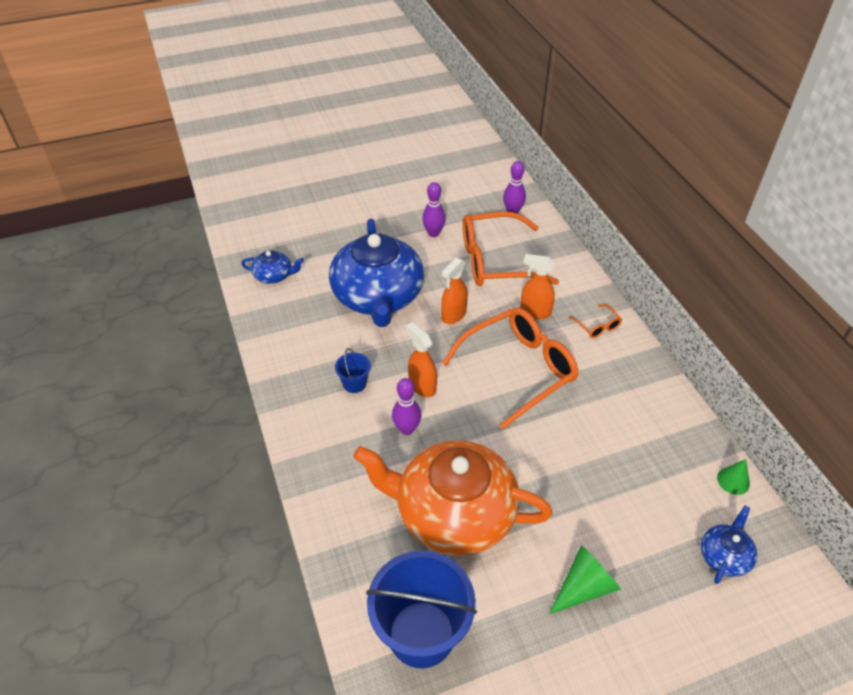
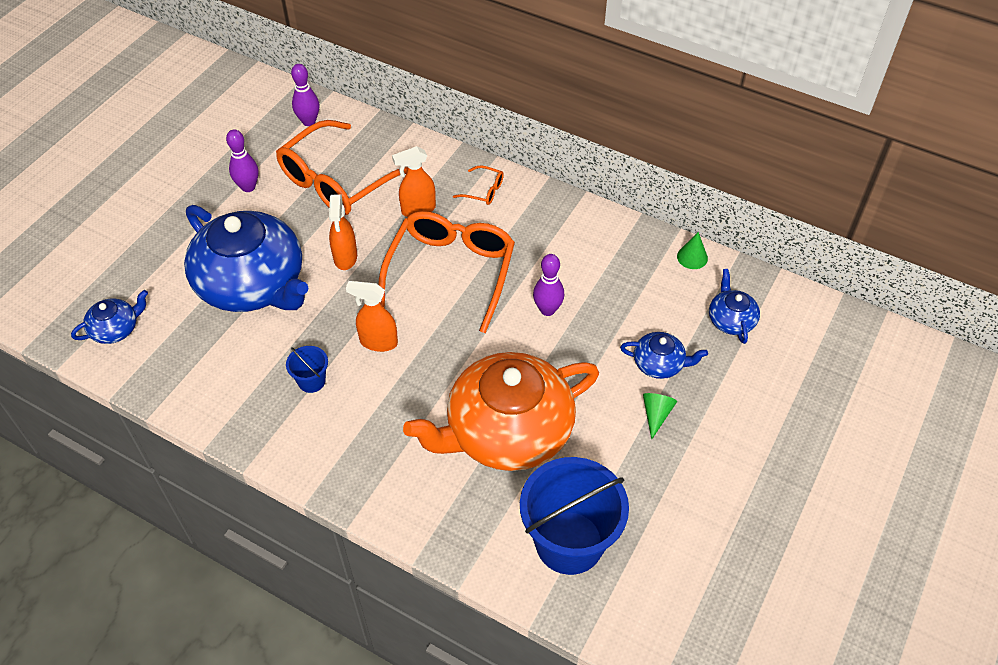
camera: 40 degrees left, 5 degrees up
(407, 429) = (401, 389): purple bowling pin -> purple bowling pin (547, 310)
(584, 587) = (656, 415): green cone -> green cone, size x0.64
(624, 548) = (659, 364): none -> blue teapot

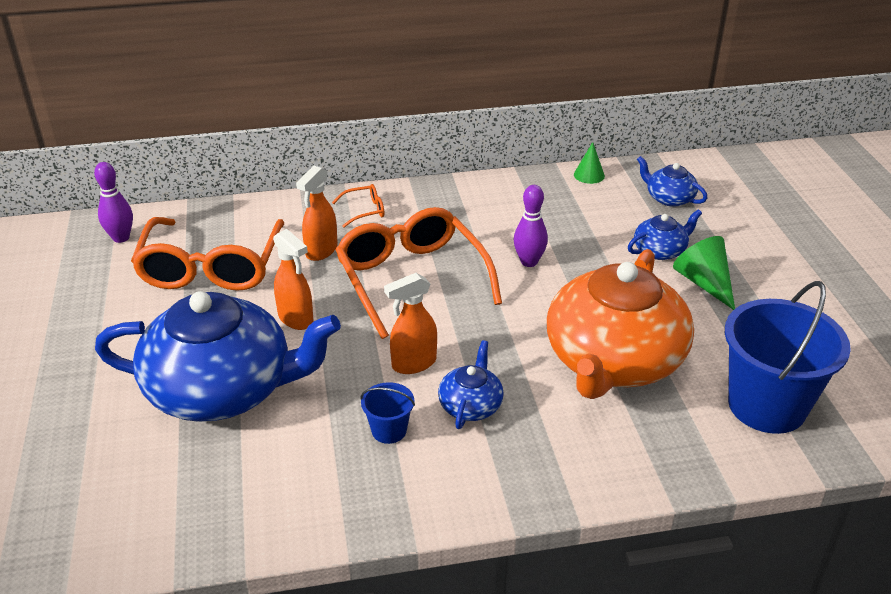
camera: 40 degrees left, 15 degrees down
(116, 329) = (101, 517): blue teapot -> blue teapot (471, 405)
(248, 187) = (116, 316): purple bowling pin -> none
(656, 415) = (704, 283): green cone -> green cone, size x1.57

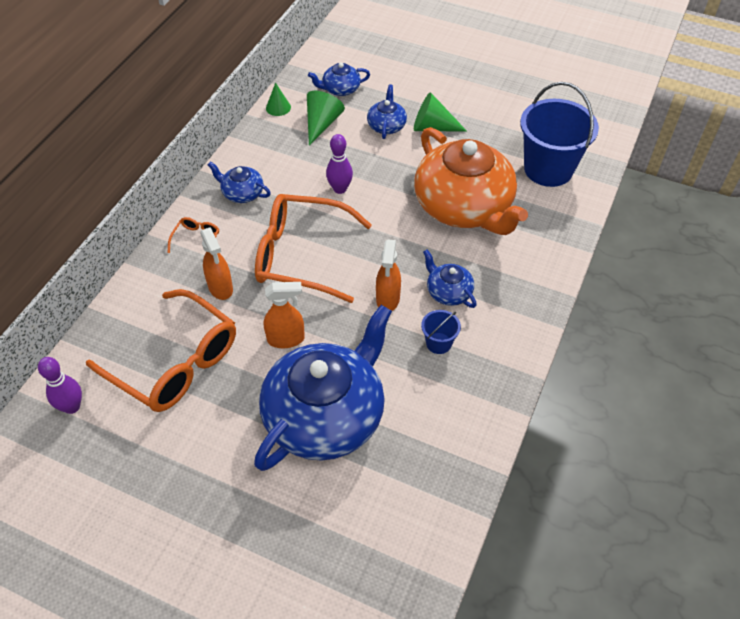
camera: 55 degrees left, 15 degrees up
(451, 208) = (242, 193): none -> blue teapot
(604, 210) = (322, 124): none -> green cone

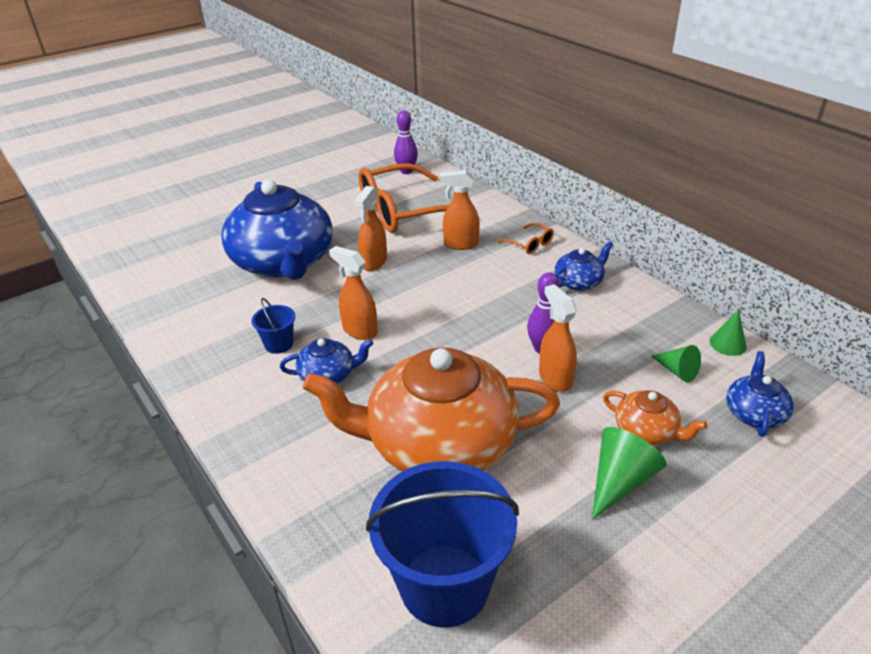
camera: 120 degrees right, 15 degrees down
(301, 255) = (462, 295): orange glasses -> none
(322, 124) = (677, 371): green cone -> green cone, size x0.64
(367, 174) = (555, 378): none -> orange spray bottle
(386, 125) = (646, 431): blue teapot -> orange teapot

